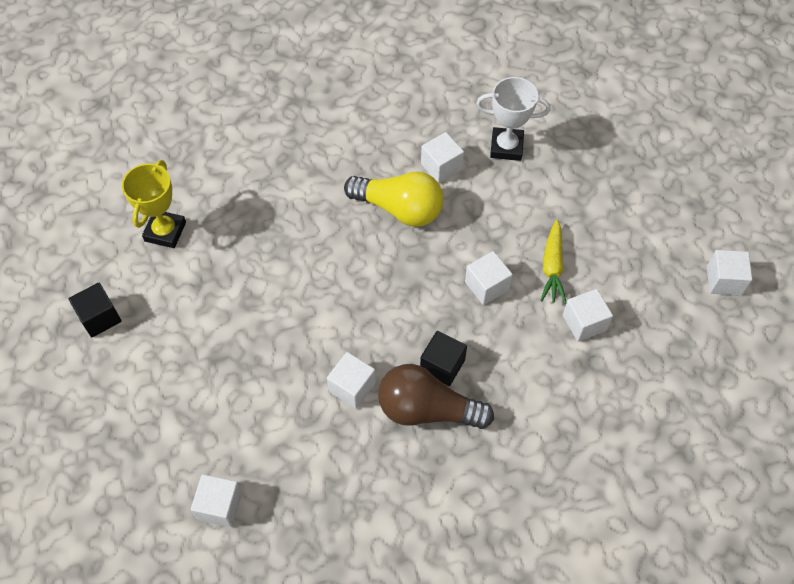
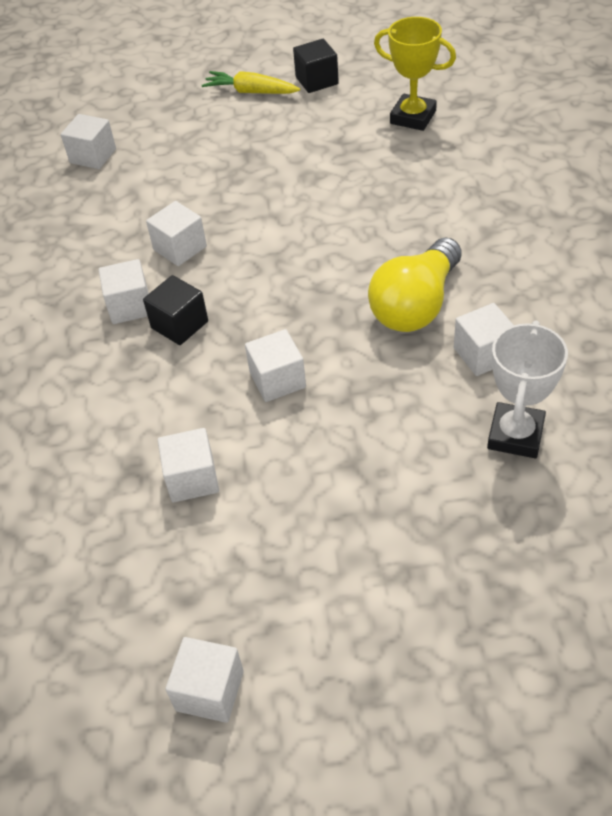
camera: 105 degrees right, 10 degrees down
(427, 409) = (130, 306): brown light bulb -> white cube
(552, 267) = (289, 457): yellow carrot -> yellow carrot (250, 92)

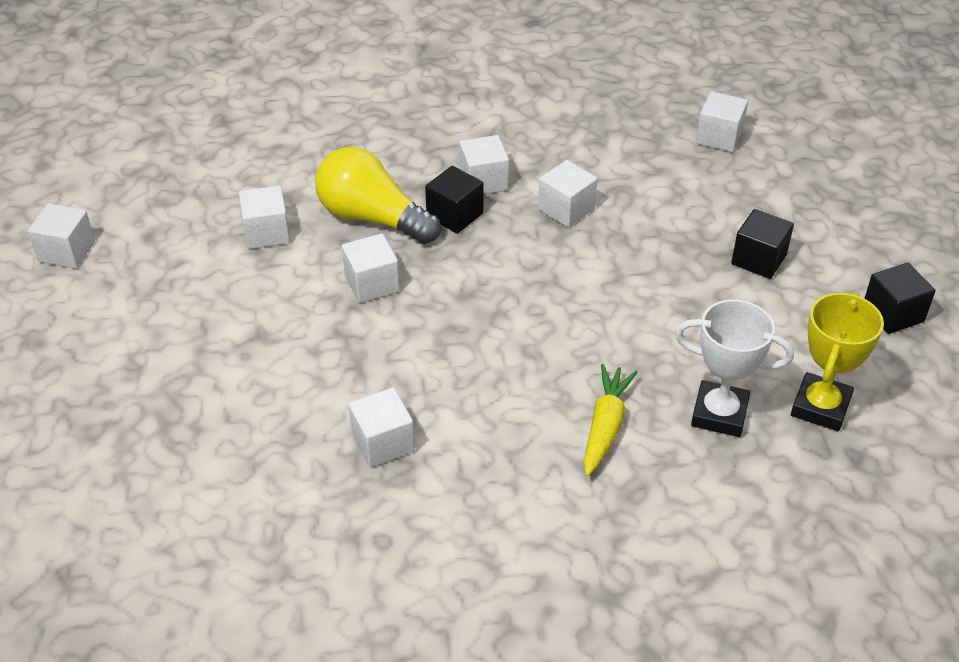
camera: 85 degrees right, 5 degrees down
(250, 92) = (858, 253): yellow carrot -> yellow carrot (605, 425)
(255, 139) = (758, 259): none -> black cube
(416, 305) = (464, 391): yellow light bulb -> yellow light bulb (372, 218)
(515, 435) = (268, 459): white trophy -> white trophy (719, 413)

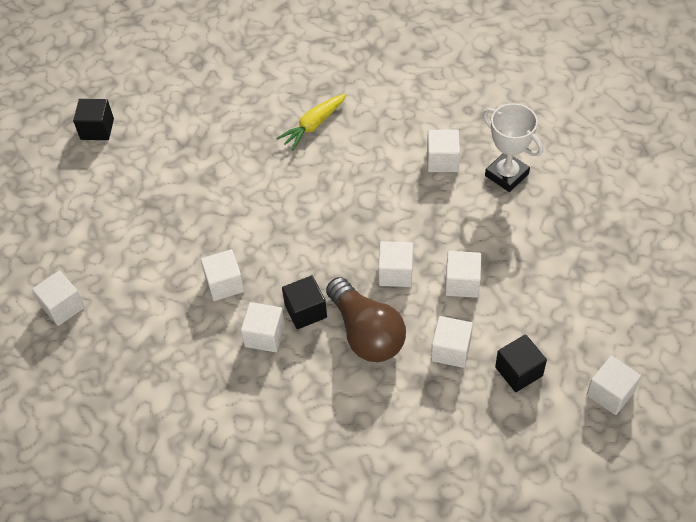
camera: 150 degrees left, 10 degrees up
(283, 300) = (462, 283): none -> white cube
(372, 218) = (366, 333): yellow light bulb -> brown light bulb
(719, 413) = (247, 110): white trophy -> white trophy (506, 175)
(758, 259) = (136, 193): black cube -> black cube (518, 371)
(820, 407) = (191, 94): yellow trophy -> none

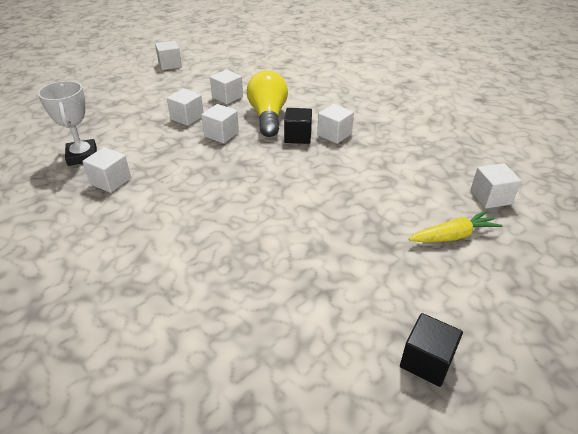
camera: 155 degrees left, 15 degrees down
(224, 284) = (346, 167): white cube -> none
(313, 125) = (180, 253): yellow carrot -> yellow carrot (453, 235)
(366, 333) = (268, 116): brown light bulb -> yellow light bulb
(518, 371) = (202, 81): black cube -> none

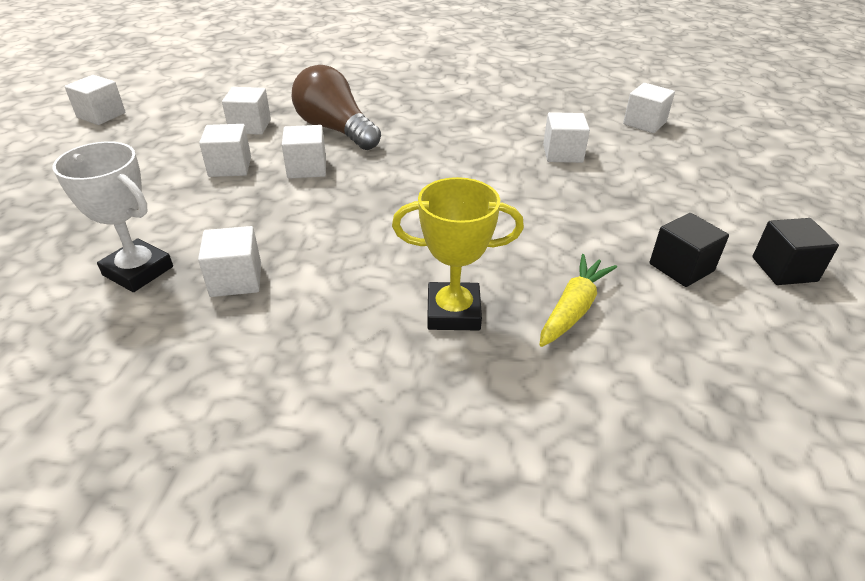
camera: 40 degrees left, 0 degrees up
(177, 256) = (453, 312): none -> yellow trophy
(268, 116) = (335, 130): yellow light bulb -> brown light bulb
(298, 136) = (401, 137): black cube -> black cube (681, 267)
(334, 134) = (436, 122): white cube -> white cube (562, 154)
(453, 235) = (663, 165): yellow carrot -> yellow carrot (573, 308)

